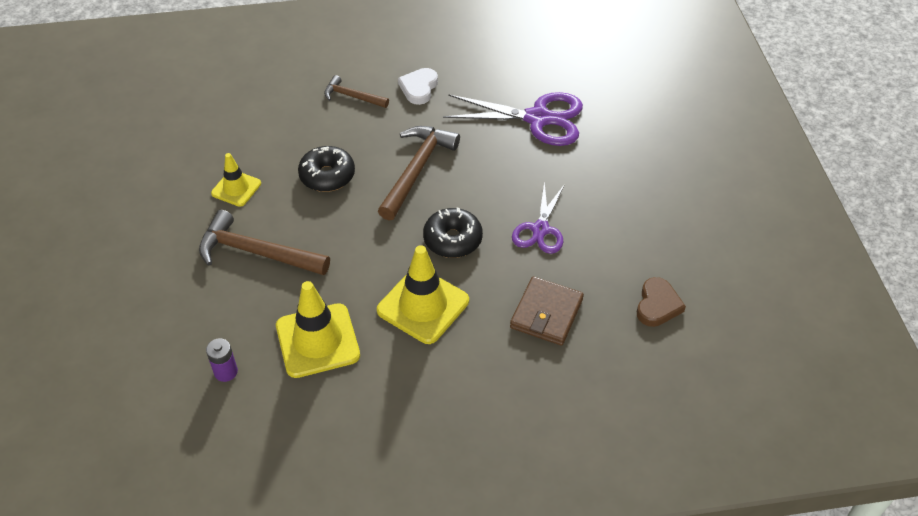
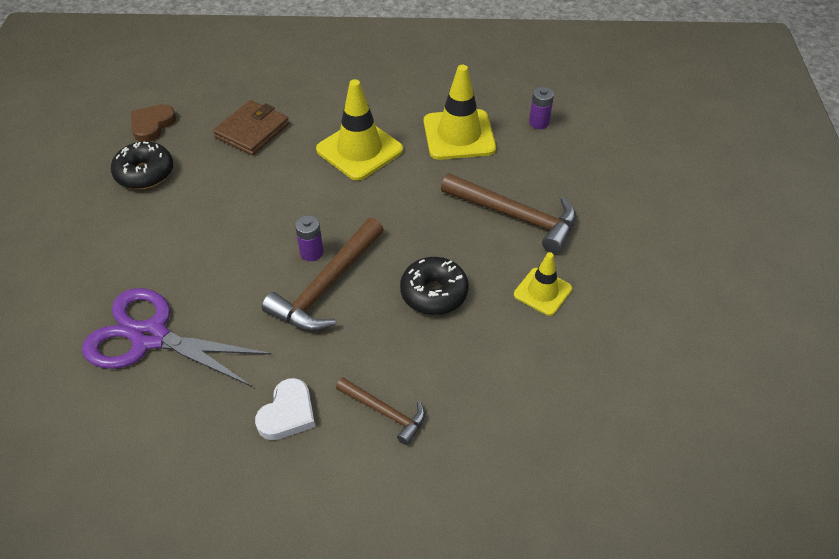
camera: 170 degrees left, 0 degrees up
(438, 194) = (311, 252): none -> purple battery
(452, 240) = (312, 203): black donut -> black donut (145, 173)
(540, 229) = (220, 201): purple scissors -> none

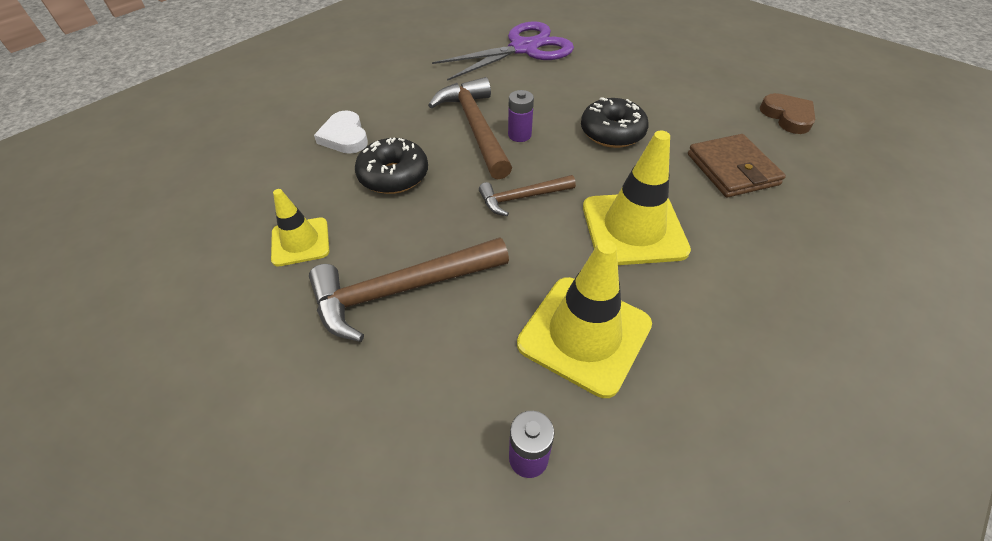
camera: 130 degrees right, 0 degrees up
(145, 173) = (711, 93): black donut -> black donut (612, 132)
(287, 413) = (397, 72): white heart -> white heart (344, 137)
(385, 412) = (340, 104): brown hammer -> brown hammer (522, 197)

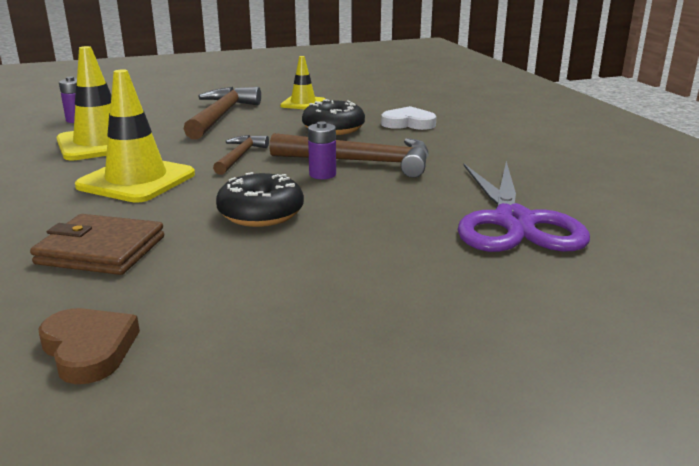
camera: 120 degrees right, 25 degrees down
(787, 116) = (89, 349): brown heart -> brown heart turned 135 degrees counterclockwise

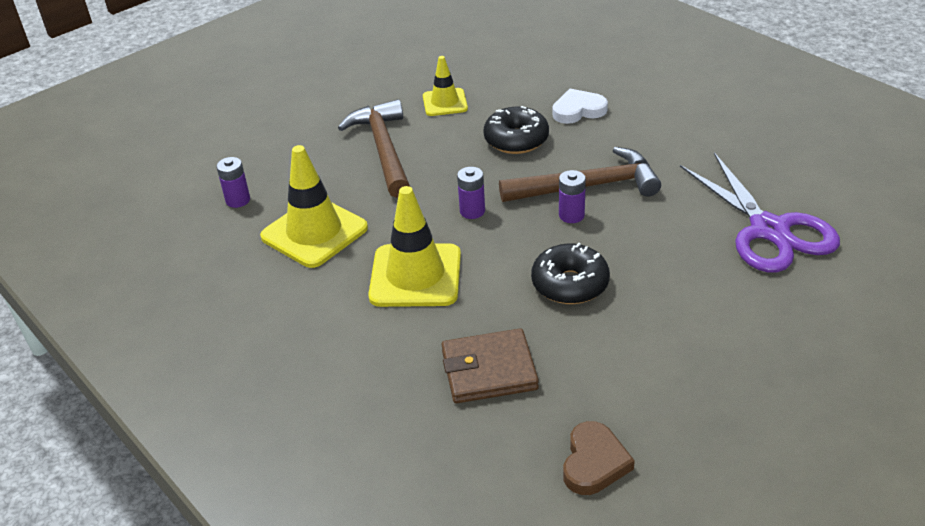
camera: 20 degrees left, 15 degrees up
(89, 349) = (594, 462): brown heart -> brown heart turned 75 degrees clockwise
(240, 156) = (472, 211): brown hammer -> purple battery

